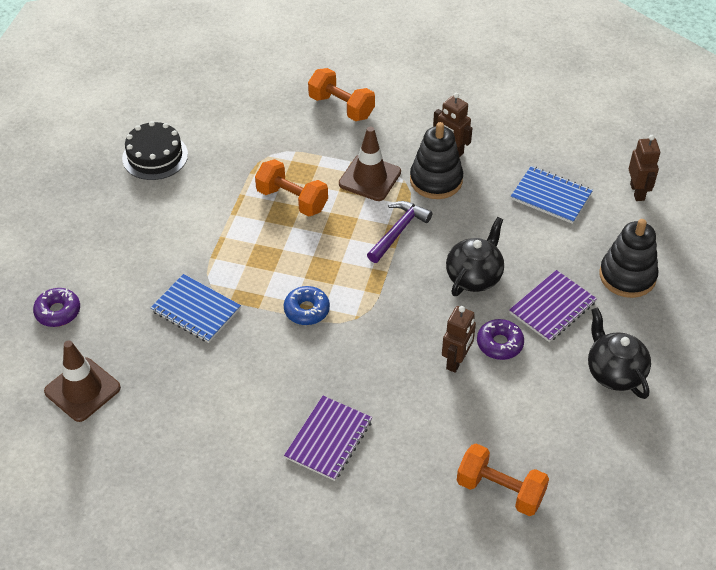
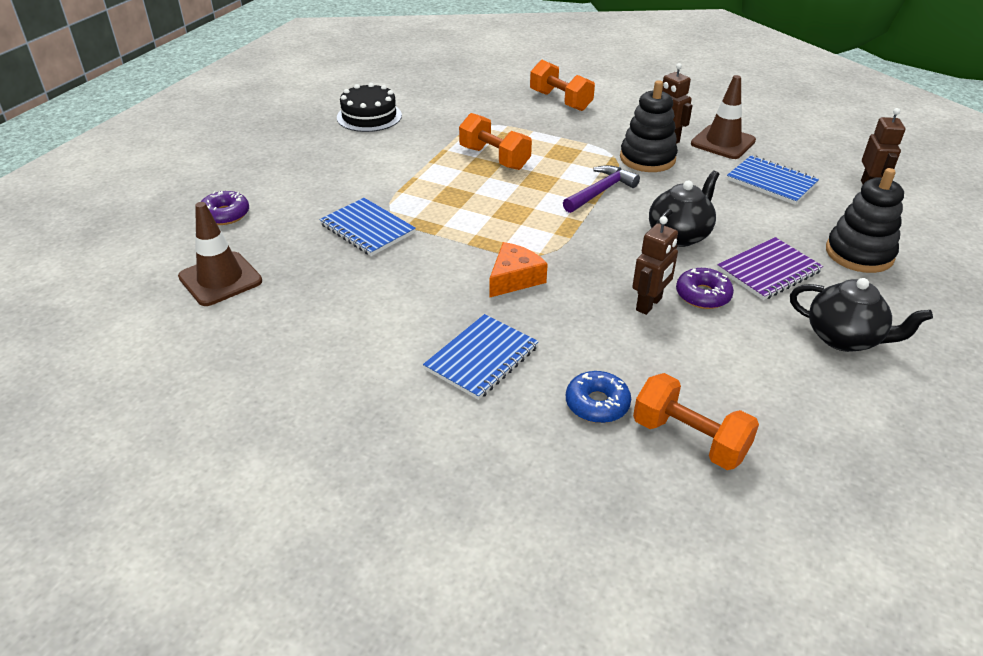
camera: 10 degrees right, 10 degrees down
(306, 310) = (486, 242): blue donut -> blue donut (597, 404)
(328, 439) = (481, 358): purple notebook -> blue notebook
(339, 349) = (514, 278): none -> orange cheese
(370, 178) = (578, 150): brown traffic cone -> brown traffic cone (723, 142)
(614, 372) = (844, 338): black teapot -> black teapot turned 135 degrees clockwise

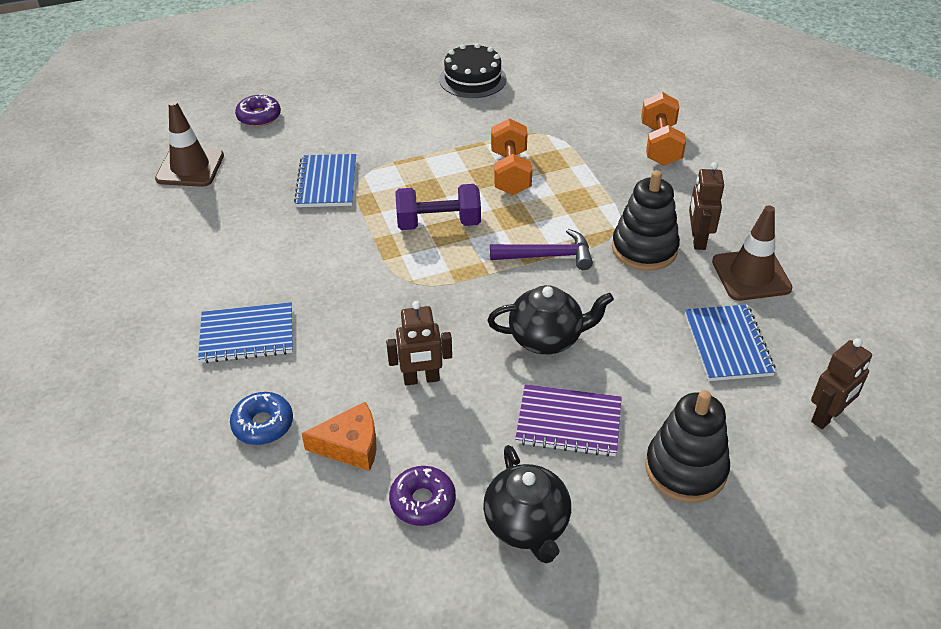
camera: 45 degrees right, 5 degrees up
(498, 210) = (438, 223): none -> purple dumbbell
(514, 278) = (361, 289): orange cheese -> orange cheese (350, 445)
(689, 439) = (277, 498): orange dumbbell -> none
(703, 295) = (475, 402): purple donut -> purple donut (423, 501)

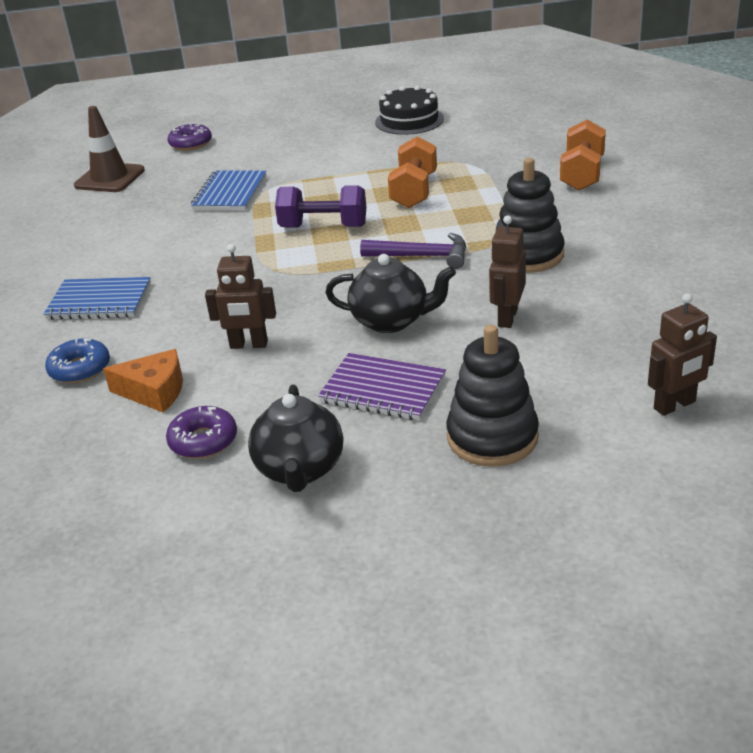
camera: 15 degrees right, 10 degrees down
(698, 239) = (590, 250): brown robot -> brown robot (507, 318)
(727, 344) = (585, 337): blue notebook -> none
(751, 275) = (637, 281): brown traffic cone -> none

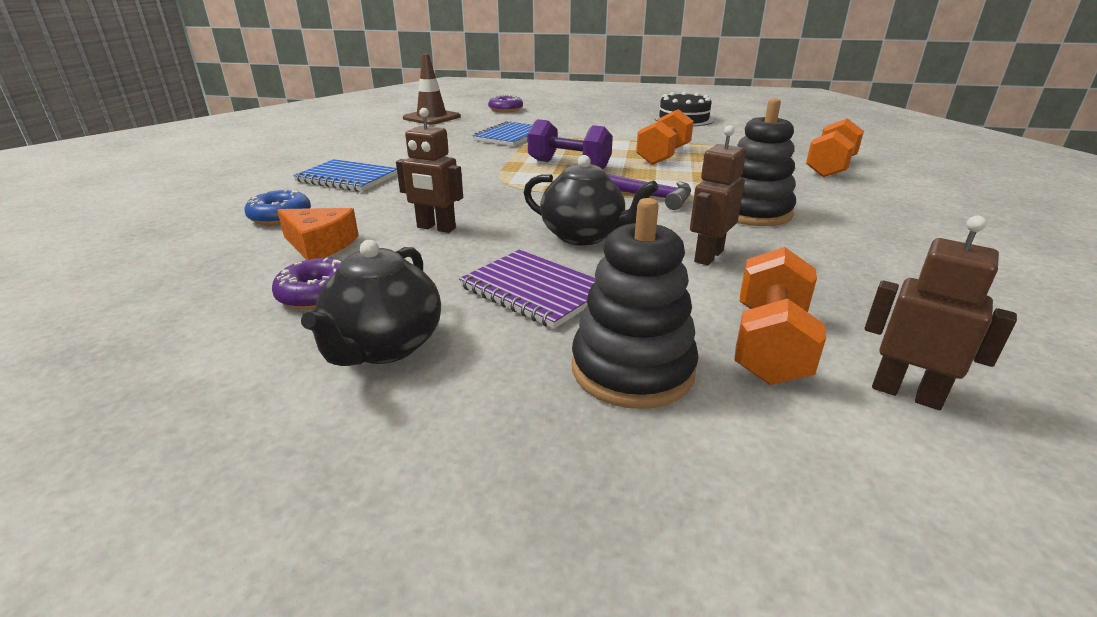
camera: 15 degrees right, 5 degrees down
(579, 391) = (769, 345): none -> orange dumbbell
(675, 405) = (906, 393): brown robot -> brown robot turned 135 degrees counterclockwise

